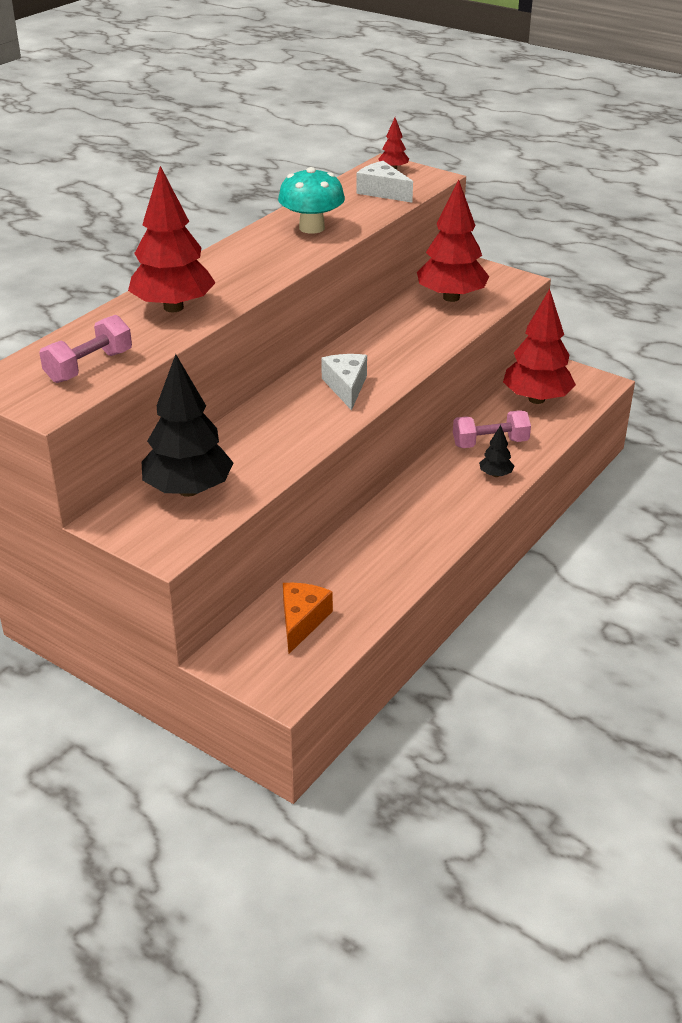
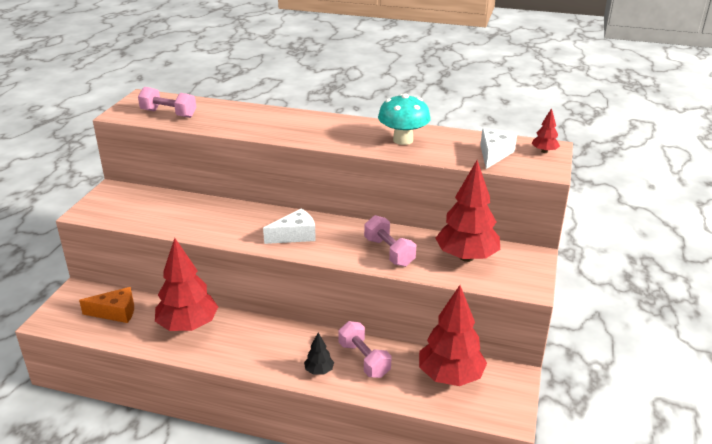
camera: 70 degrees right, 5 degrees down
(173, 307) = (252, 120): red tree -> red tree (188, 325)
(188, 490) = (148, 205): black tree -> none
(417, 336) = (389, 252): none -> pink dumbbell

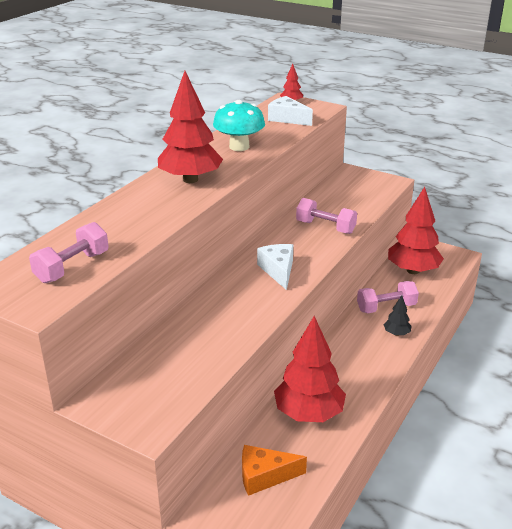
camera: 75 degrees left, 0 degrees up
(115, 312) = (264, 476): orange cheese -> orange cheese turned 105 degrees counterclockwise
(389, 252) = (325, 227): pink dumbbell -> pink dumbbell turned 45 degrees clockwise
(466, 257) = (344, 196): red tree -> red tree (190, 180)

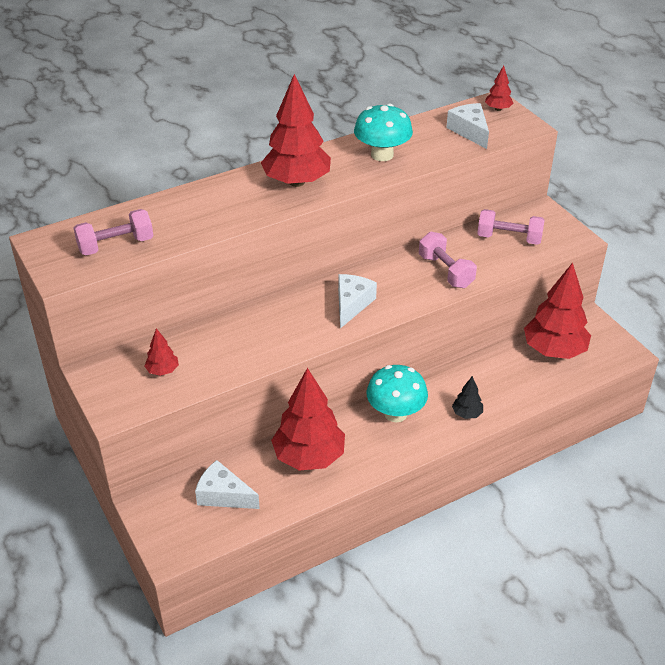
camera: 30 degrees right, 10 degrees up
(163, 376) = (162, 371): none -> red tree
(264, 476) = (223, 495): orange cheese -> white cheese
(345, 353) = (395, 413): none -> turquoise mushroom
(386, 307) = (483, 381): pink dumbbell -> pink dumbbell (509, 238)

